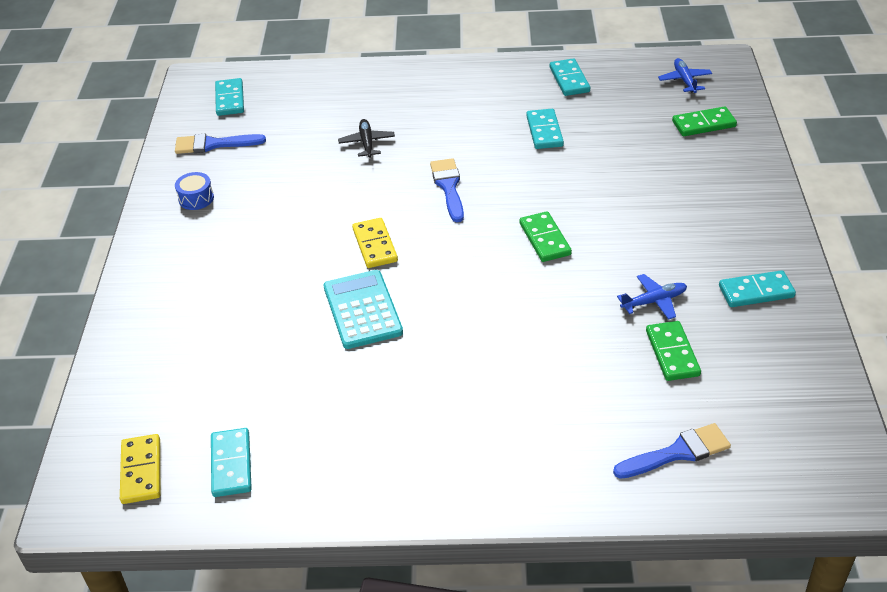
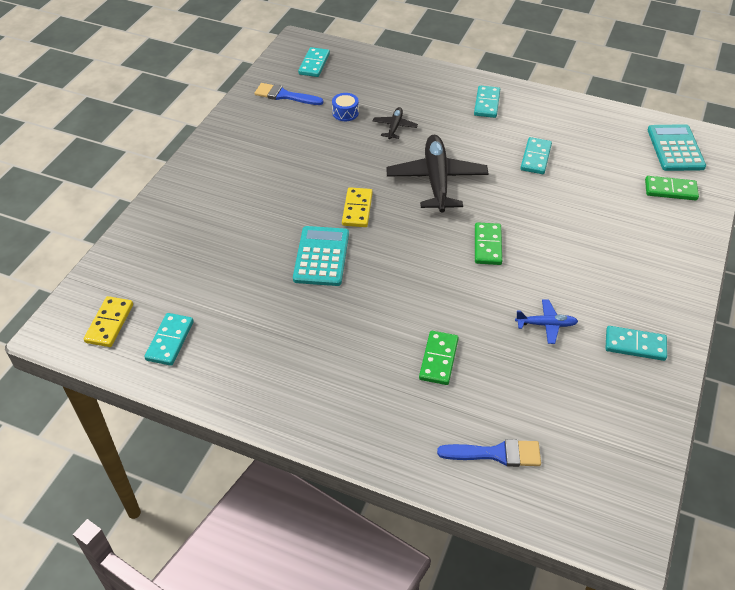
camera: 20 degrees right, 5 degrees up
(196, 198) = (251, 133): blue drum -> blue drum (345, 113)
(448, 187) = (436, 180): blue brush -> black plane
(569, 80) = (579, 121): turquoise domino -> turquoise domino (486, 103)
(672, 353) = (537, 372): green domino -> green domino (439, 359)
(685, 80) = (675, 148): blue plane -> turquoise calculator

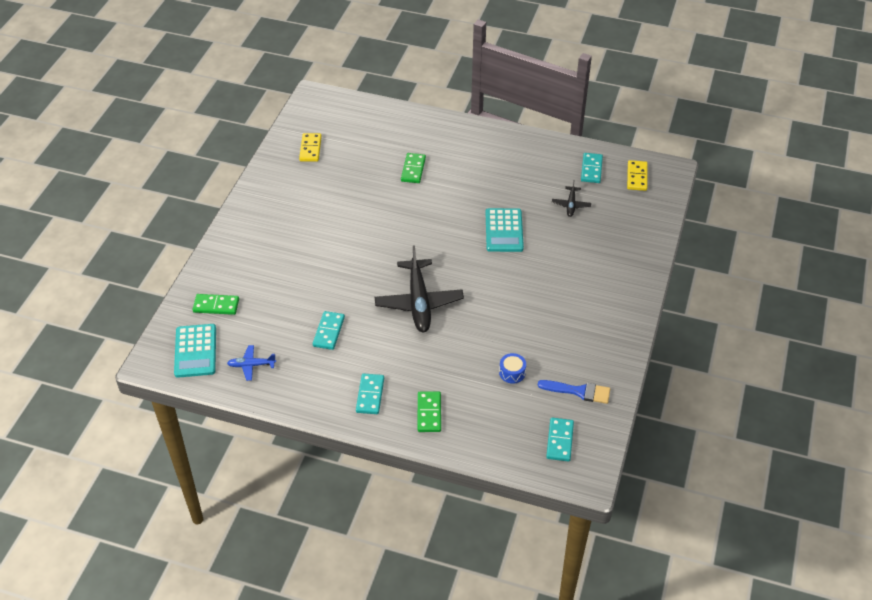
camera: 175 degrees right, 0 degrees up
(357, 209) = (483, 271): yellow domino -> yellow domino (310, 149)
(394, 127) = (461, 358): black plane -> black plane (571, 205)
(487, 245) = (377, 247): green domino -> green domino (429, 413)
(496, 454) = (379, 125): blue brush -> none
(546, 325) = (340, 194): blue plane -> blue plane (251, 365)
(635, 345) = (282, 185): turquoise domino -> none

